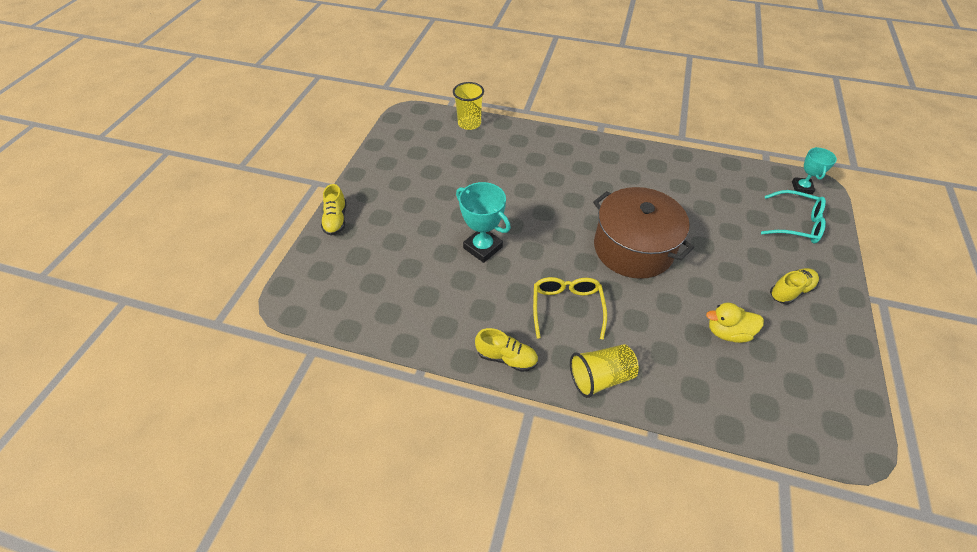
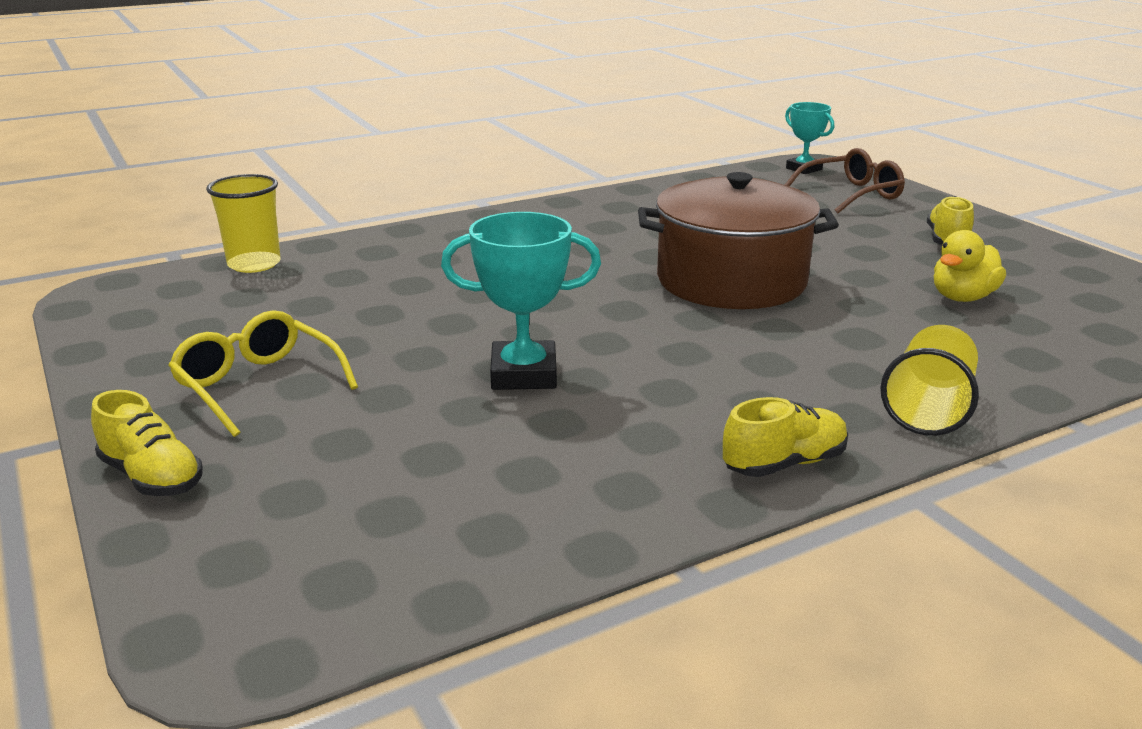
camera: 45 degrees left, 25 degrees down
(567, 307) = (760, 370): yellow glasses -> yellow glasses (257, 385)
(796, 224) = (852, 194): turquoise glasses -> brown glasses

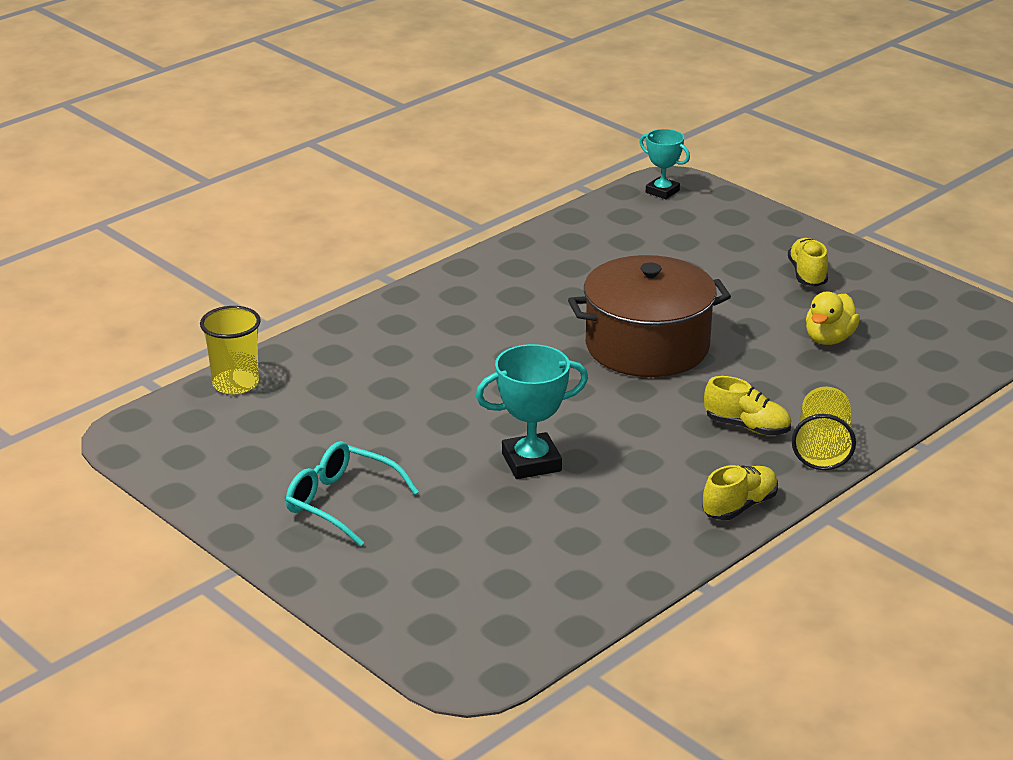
camera: 15 degrees left, 5 degrees up
(152, 477) = (329, 584): yellow shoe -> yellow shoe (747, 427)
(257, 385) = (340, 502): yellow glasses -> turquoise glasses
(852, 194) = (715, 223): brown glasses -> none

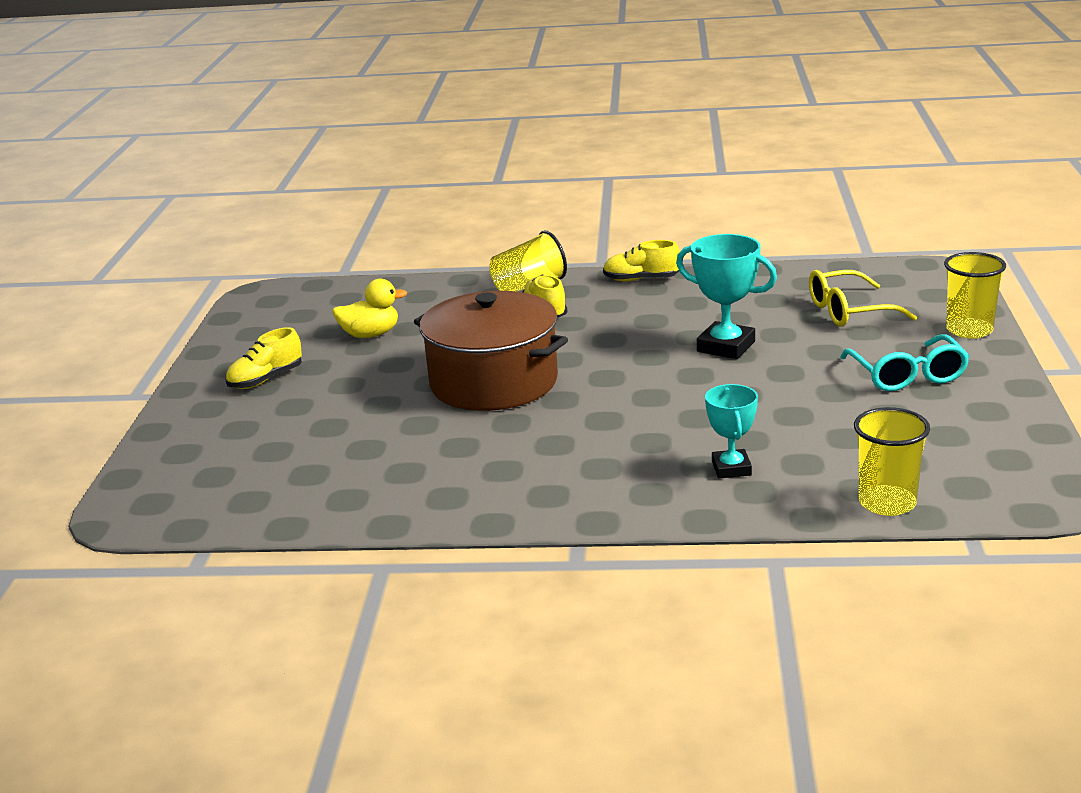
camera: 130 degrees left, 5 degrees down
(344, 587) = (969, 330): none -> yellow cup
(485, 558) = (848, 311): none -> yellow glasses
(662, 191) = (160, 509): turquoise trophy -> turquoise trophy (731, 468)

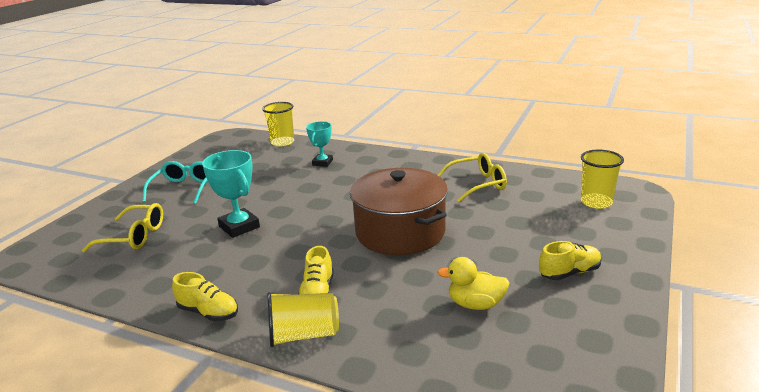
camera: 160 degrees left, 0 degrees up
(404, 477) = (477, 184): none -> yellow glasses
(969, 330) = (106, 207): yellow cup -> yellow cup (596, 202)

